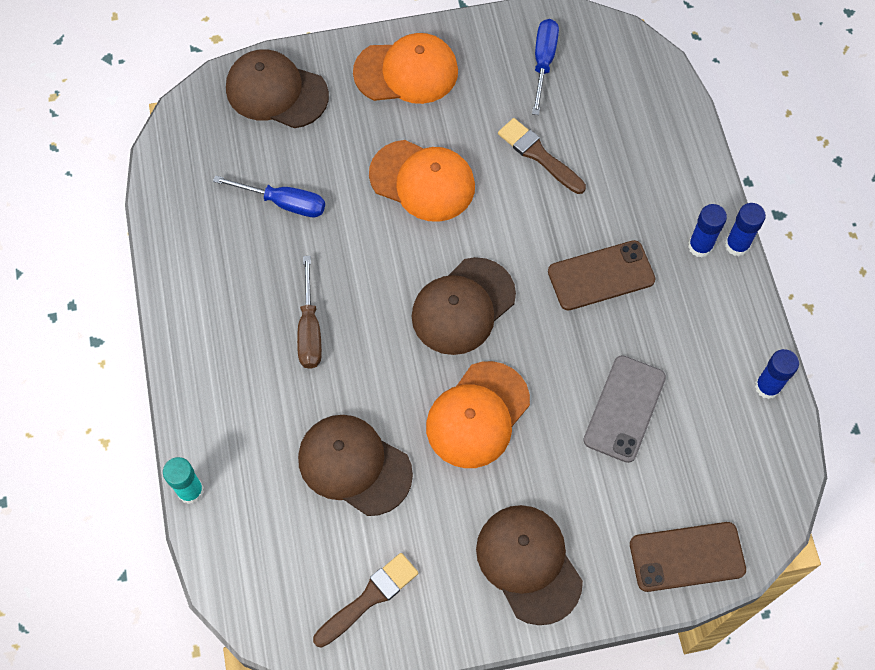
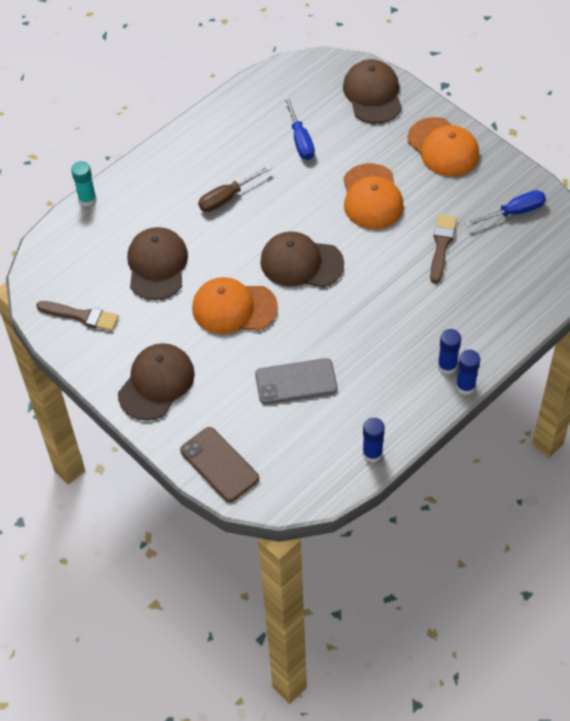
camera: 60 degrees right, 10 degrees down
(601, 276) = (380, 323): brown phone -> none

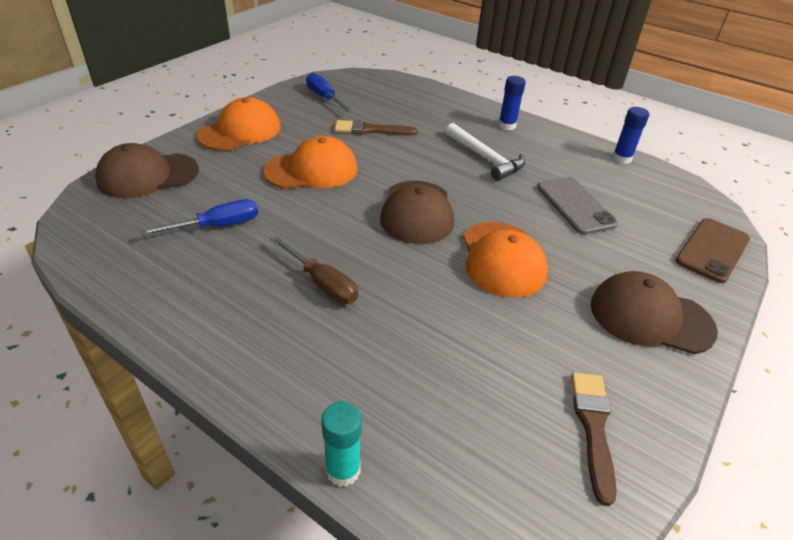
camera: 105 degrees left, 15 degrees down
(157, 265) = (461, 344): brown cap -> none
(382, 330) = (485, 158): none -> white hammer
(465, 386) = (522, 117): blue glue stick -> none

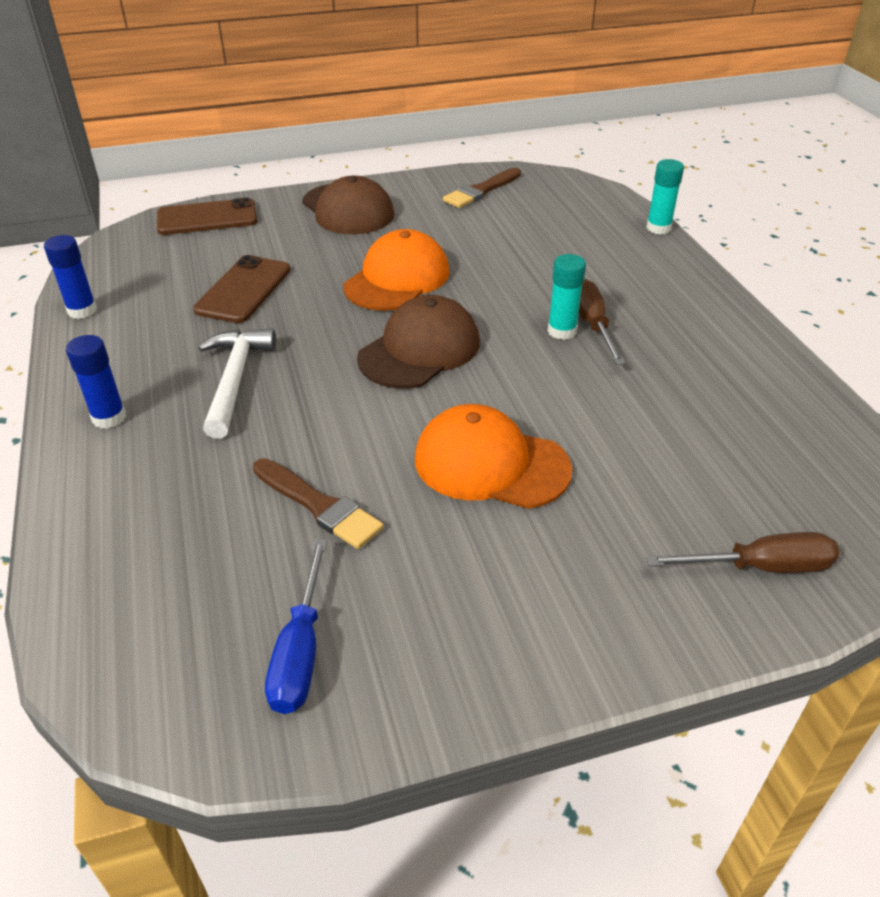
camera: 140 degrees left, 0 degrees up
(147, 175) = (760, 567): brown cap -> brown screwdriver
(217, 226) = (675, 429): blue screwdriver -> none
(240, 131) = (550, 615): orange cap -> none
(340, 266) = (562, 331): none -> turquoise glue stick
(575, 205) = (244, 290): grey phone -> brown phone

